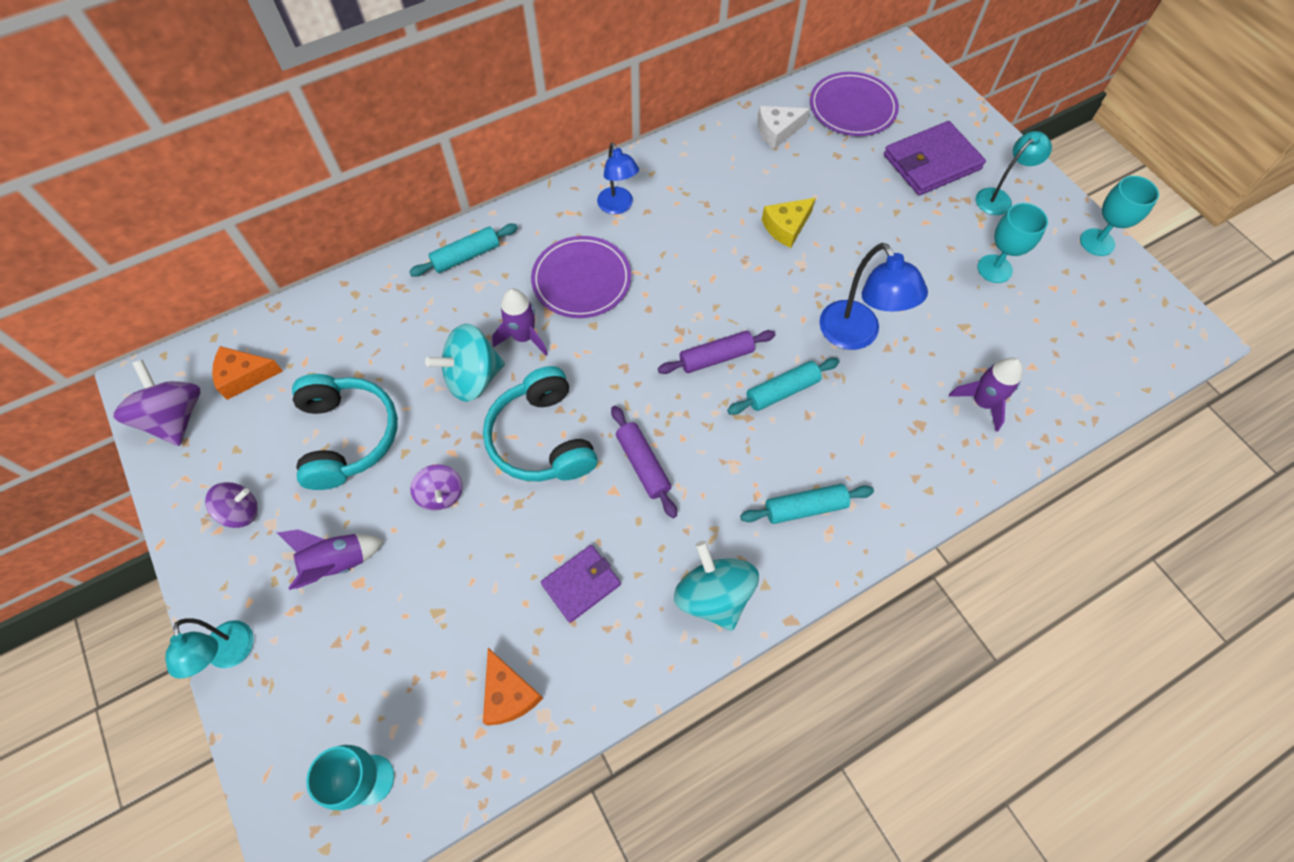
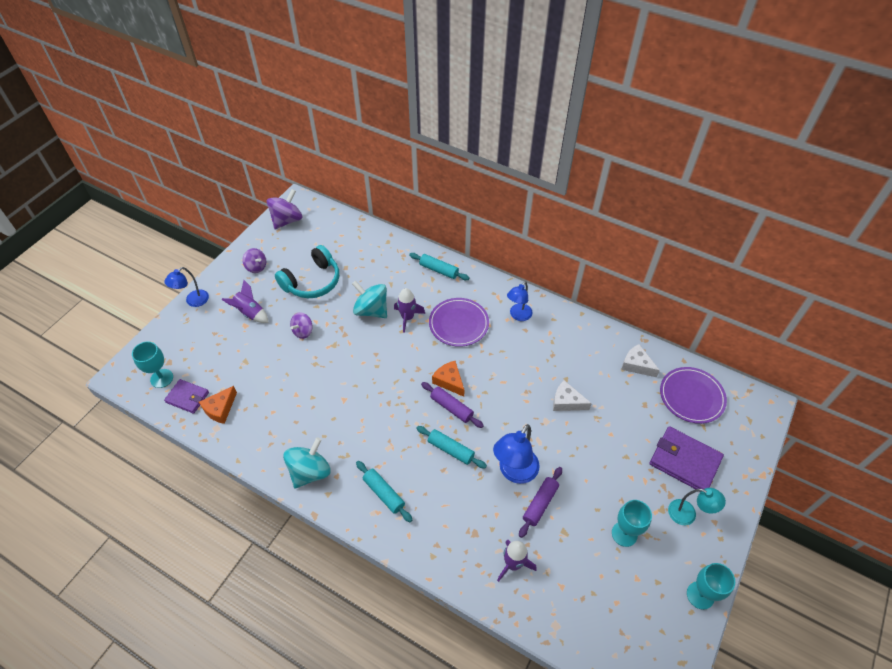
camera: 60 degrees right, 10 degrees down
(231, 654) = (193, 301): turquoise lamp -> blue lamp
(244, 376) = (320, 230): orange cheese -> orange cheese (449, 381)
(542, 438) = (355, 355): turquoise headphones -> none
(581, 584) = (287, 410): purple wallet -> purple wallet (187, 397)
(643, 465) = (365, 405): purple rolling pin -> purple rolling pin (540, 504)
(786, 227) = (566, 402): yellow cheese -> white cheese

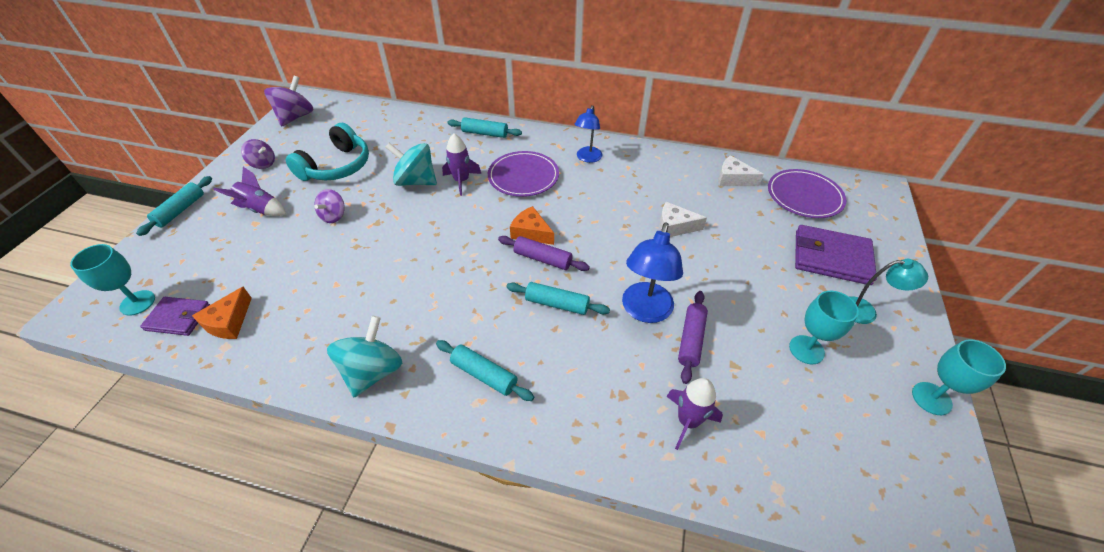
camera: 15 degrees left, 5 degrees down
(193, 301) = (181, 210): blue lamp -> turquoise rolling pin

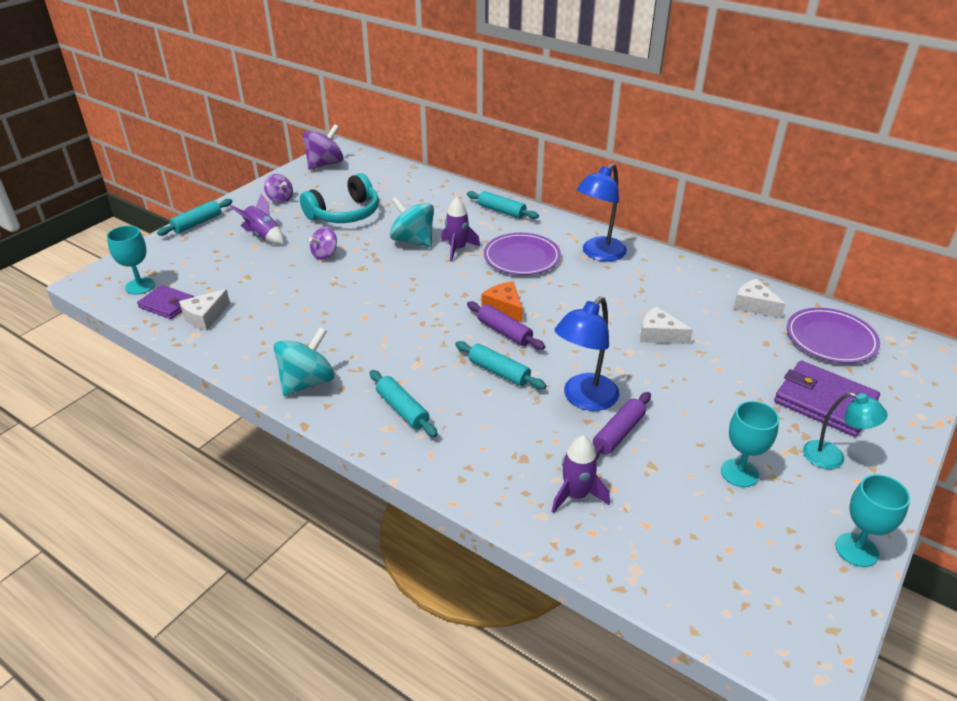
camera: 20 degrees right, 10 degrees down
(229, 322) = (205, 317): orange cheese -> white cheese
(587, 158) = (598, 254): blue lamp -> blue lamp, size x1.52

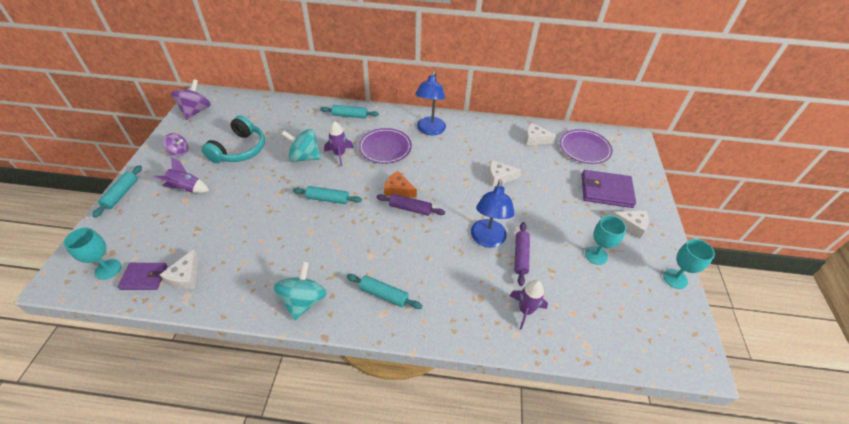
camera: 30 degrees left, 10 degrees up
(325, 254) = (247, 189): purple spinning top -> none
(499, 372) = (426, 240): turquoise rolling pin -> turquoise rolling pin (328, 199)
(832, 458) = (631, 226): turquoise lamp -> white cheese

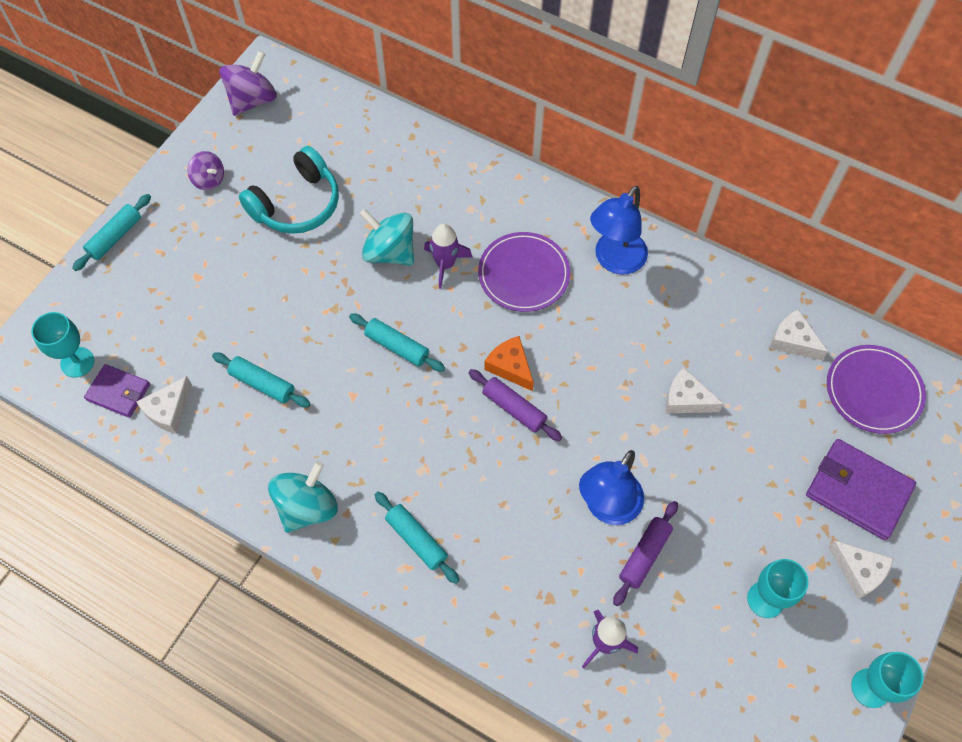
camera: 25 degrees right, 15 degrees up
(186, 188) = (204, 256): purple rocket -> none
(350, 115) = (492, 185): turquoise rolling pin -> turquoise rolling pin (262, 384)

